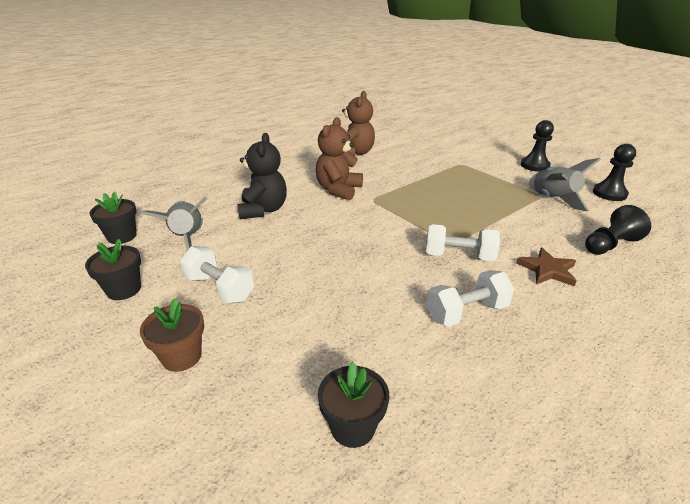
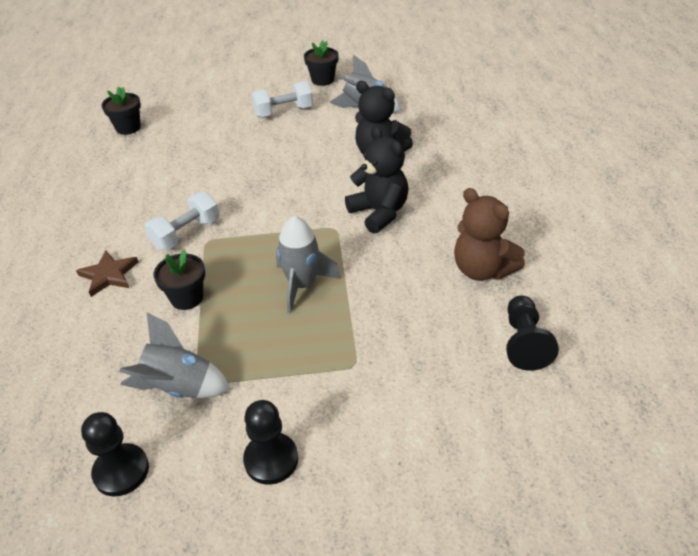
camera: 125 degrees right, 10 degrees up
(122, 236) = (399, 83): black flower pot -> black flower pot (187, 298)
(182, 356) = (236, 91): brown flower pot -> none
(338, 190) = (379, 213): brown teddy bear -> black teddy bear
(435, 192) = (302, 285): none -> grey rocket
(466, 312) = (134, 201): white dumbbell -> none
(610, 245) = (72, 353): black pawn -> black pawn (524, 342)

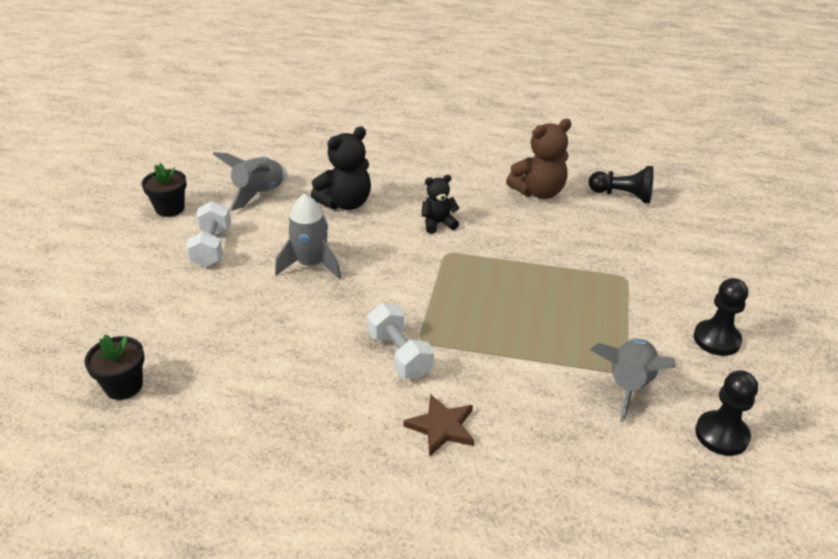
camera: 75 degrees left, 5 degrees down
(187, 298) = (506, 366): black flower pot -> none
(302, 285) = (518, 287): grey rocket -> grey rocket (311, 264)
(379, 213) = (438, 223): black teddy bear -> black teddy bear, size x0.61

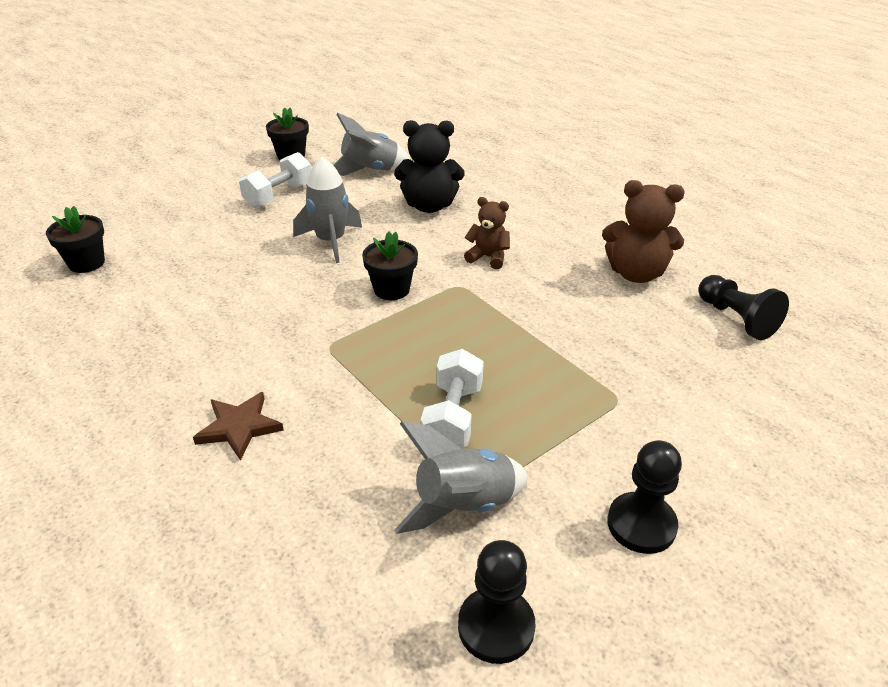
camera: 40 degrees right, 0 degrees up
(399, 355) = (294, 348): white dumbbell -> white dumbbell (452, 417)
(406, 278) = (391, 289): none -> black flower pot
(438, 223) = (488, 257): black teddy bear -> brown teddy bear

